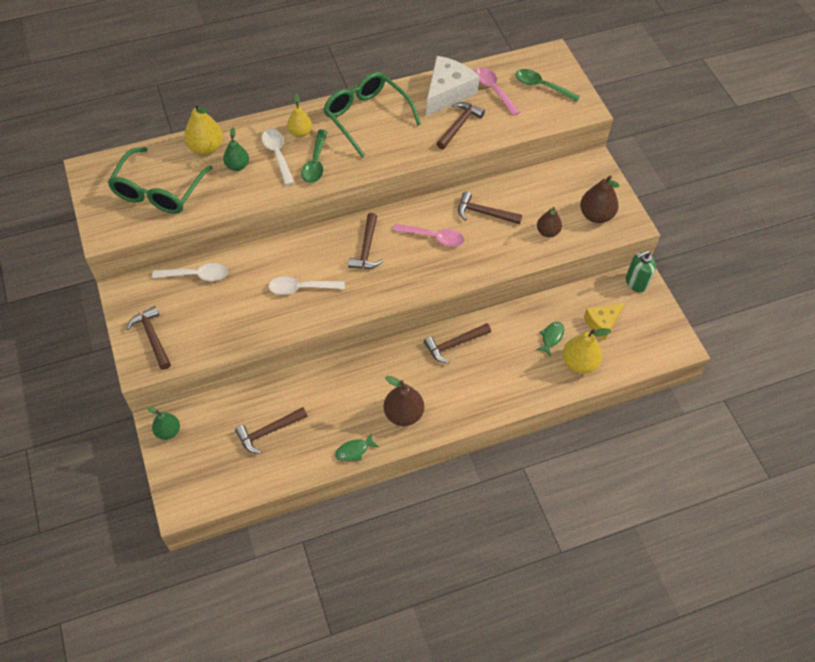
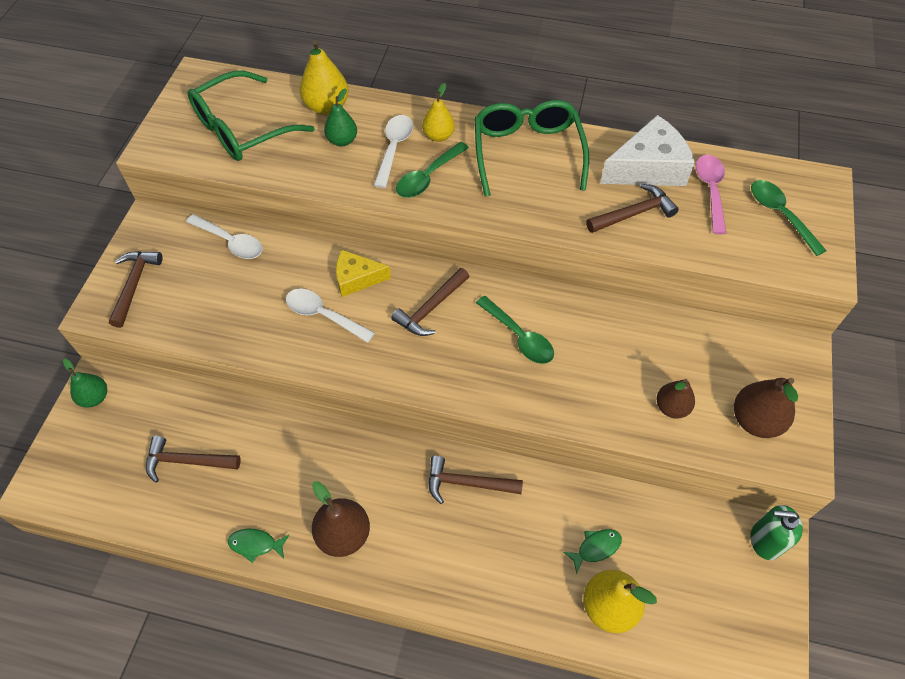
camera: 35 degrees right, 0 degrees up
(433, 237) = (519, 337): pink spoon -> green spoon
(484, 213) = (604, 339): brown hammer -> none
(602, 323) = (679, 569): yellow cheese -> yellow cheese (357, 278)

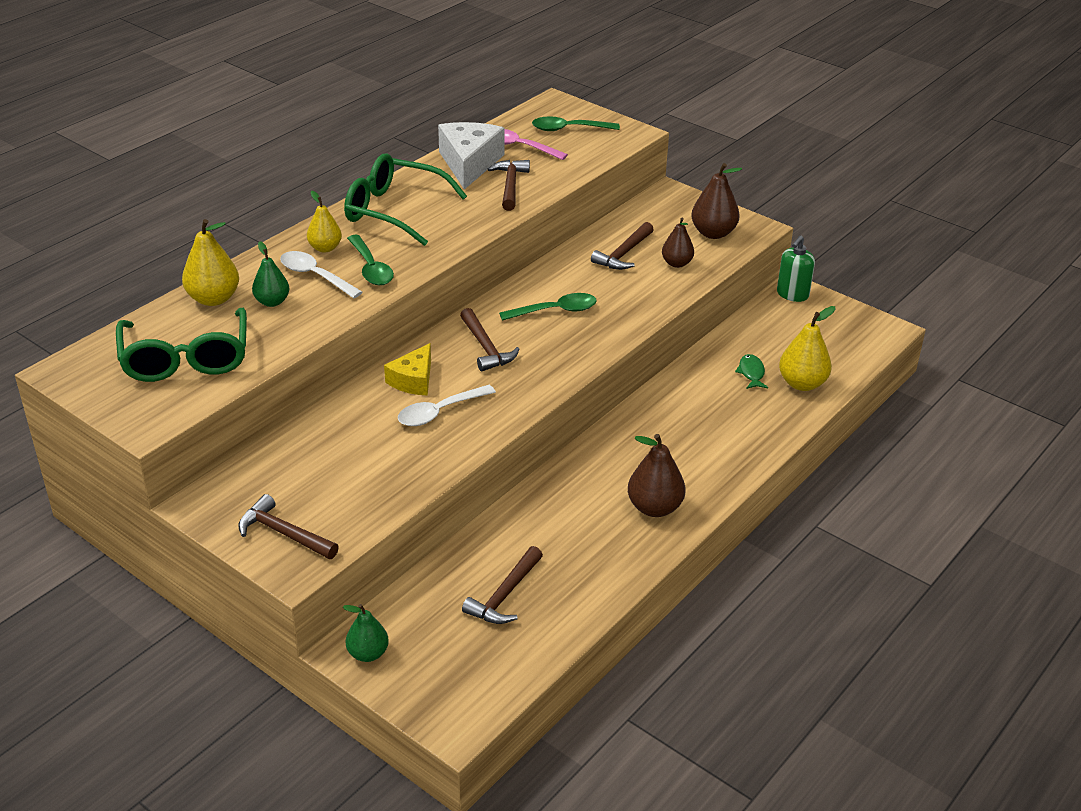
camera: 65 degrees left, 20 degrees down
(231, 242) = (289, 450): white spoon -> none
(255, 544) = (629, 567): green fish -> none
(467, 483) = (651, 420): brown hammer -> brown hammer (623, 254)

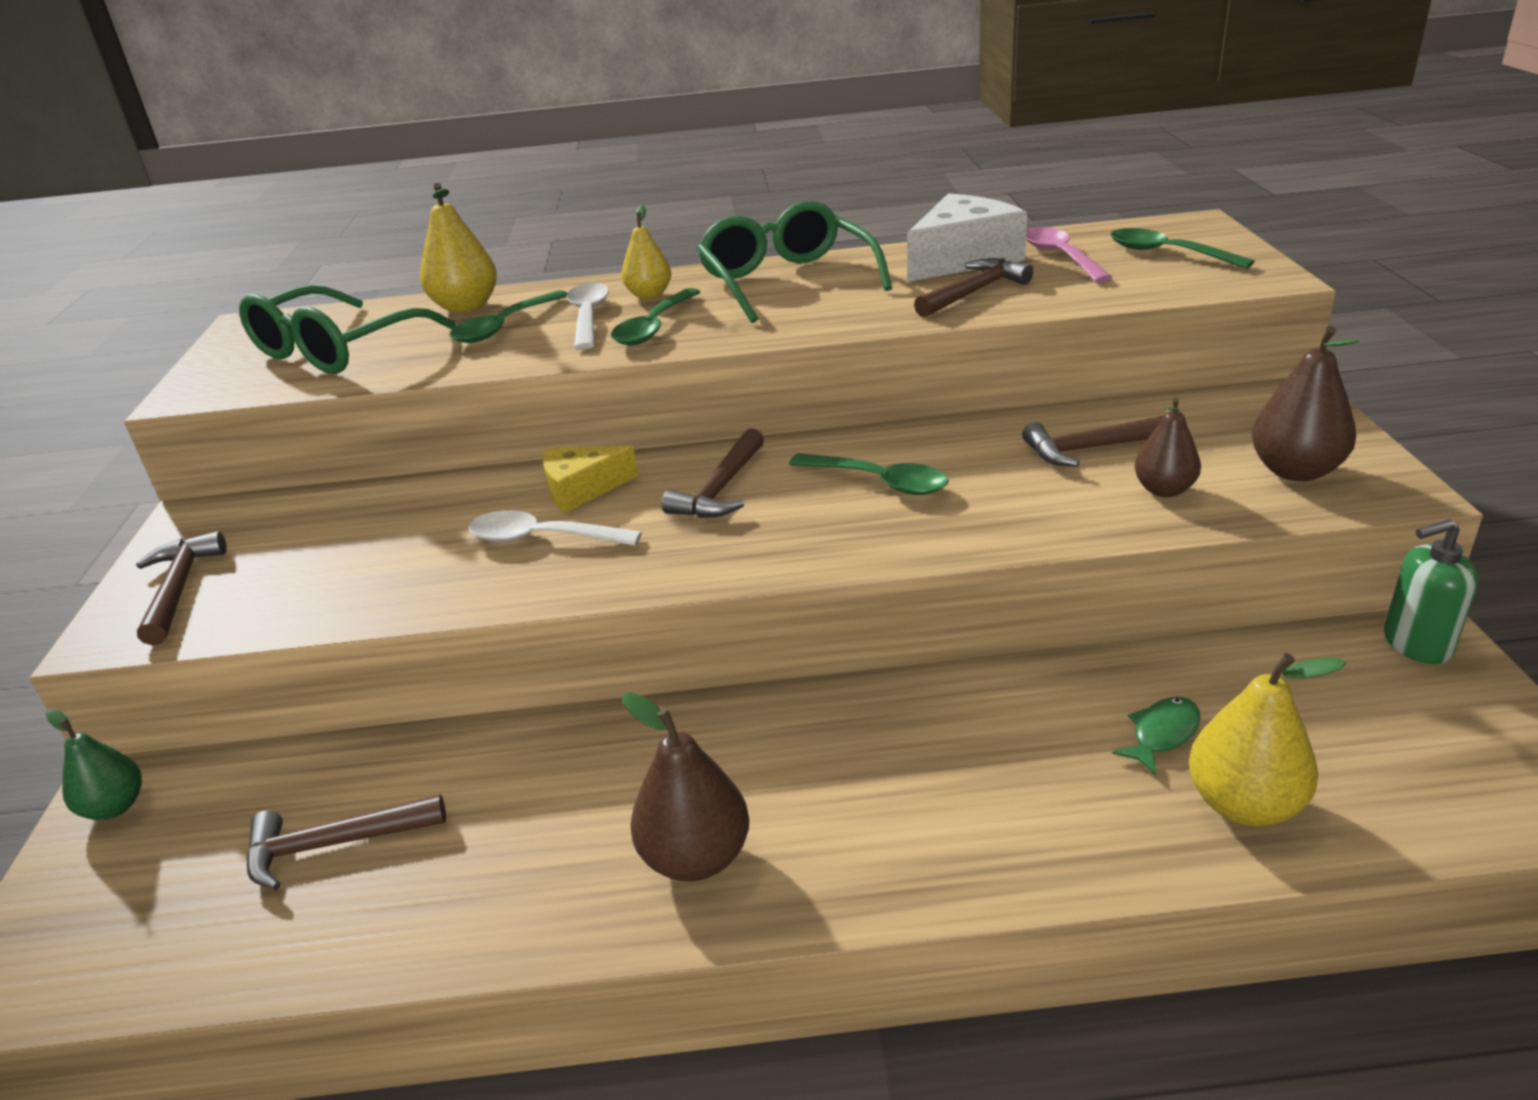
camera: 50 degrees right, 5 degrees down
(272, 302) = (504, 327): green pear -> green spoon

